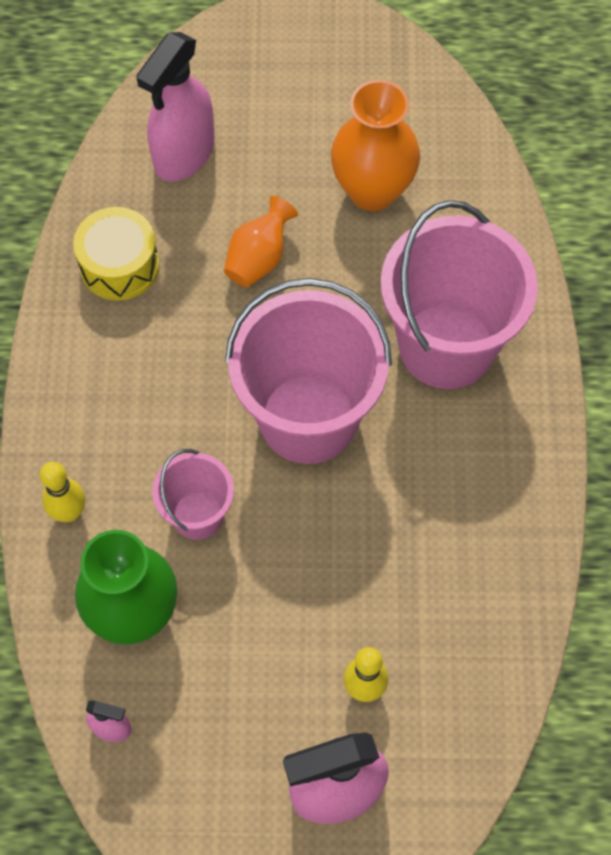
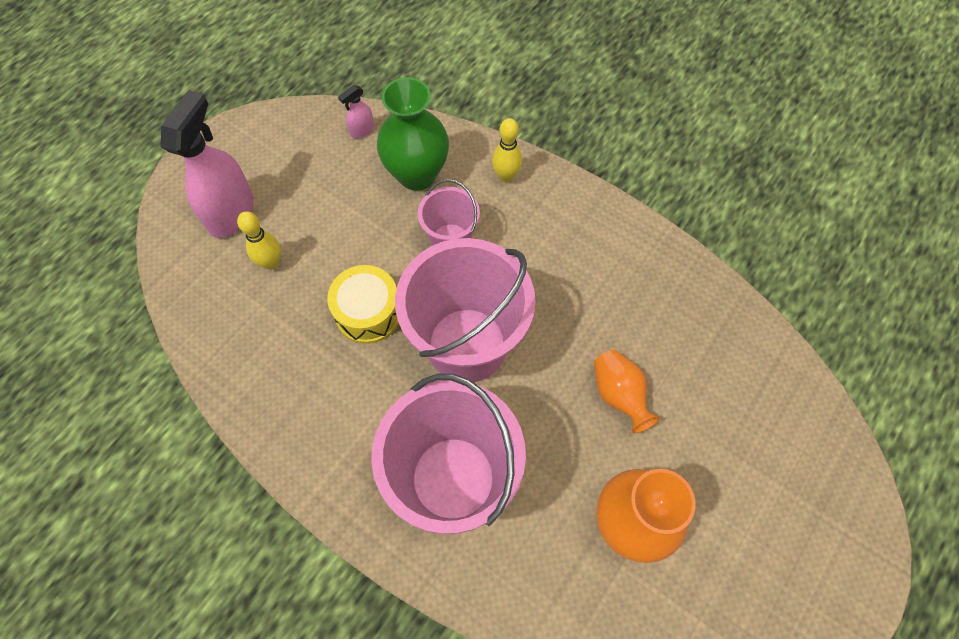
camera: 125 degrees right, 0 degrees up
(119, 265) = (672, 300): yellow drum -> yellow drum (368, 312)
(184, 154) = (750, 400): pink spray bottle -> none

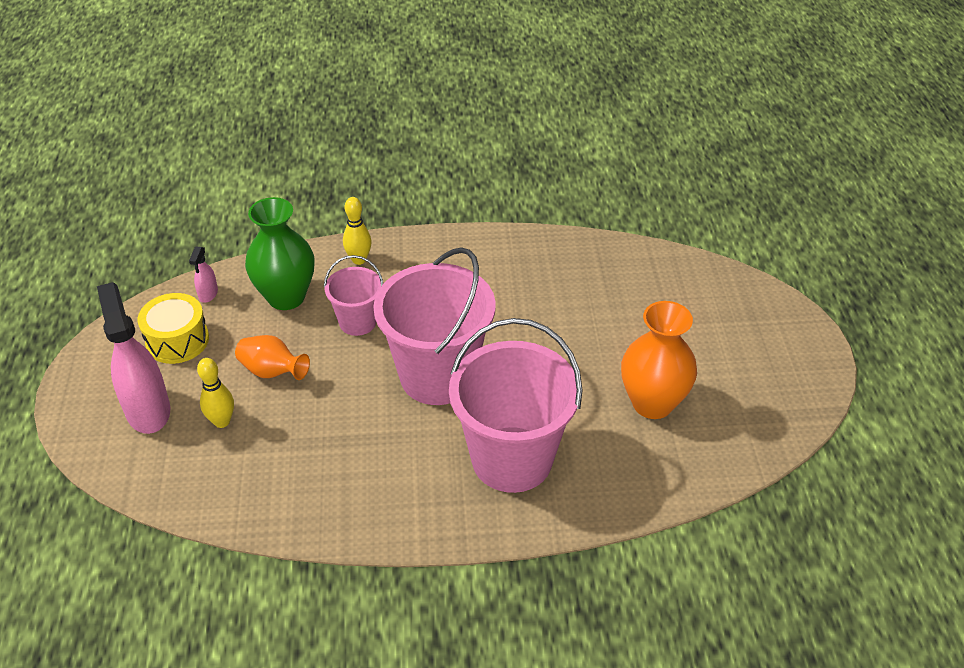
camera: 40 degrees left, 20 degrees down
(368, 312) = (340, 403): yellow drum -> yellow drum (177, 340)
(619, 395) = (573, 338): orange vase -> orange vase (272, 371)

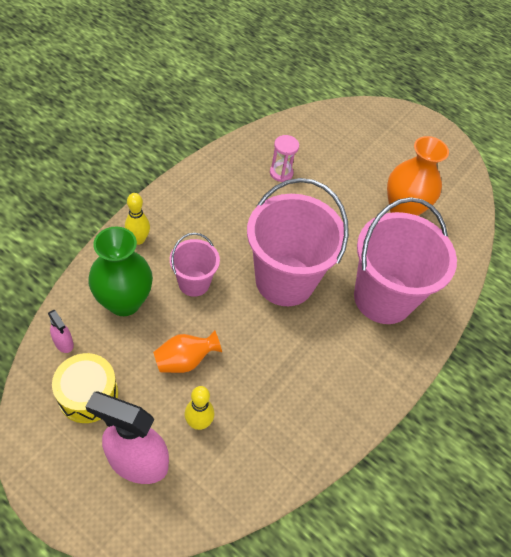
camera: 55 degrees left, 10 degrees up
(564, 288) = (281, 173): none -> pink hourglass

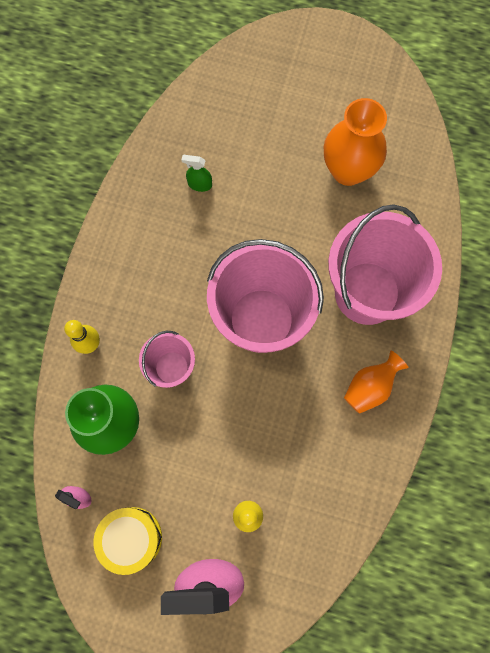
camera: 15 degrees left, 20 degrees up
(185, 360) = (204, 458): orange vase -> orange vase (370, 387)
(281, 173) = (199, 184): pink hourglass -> green spray bottle

